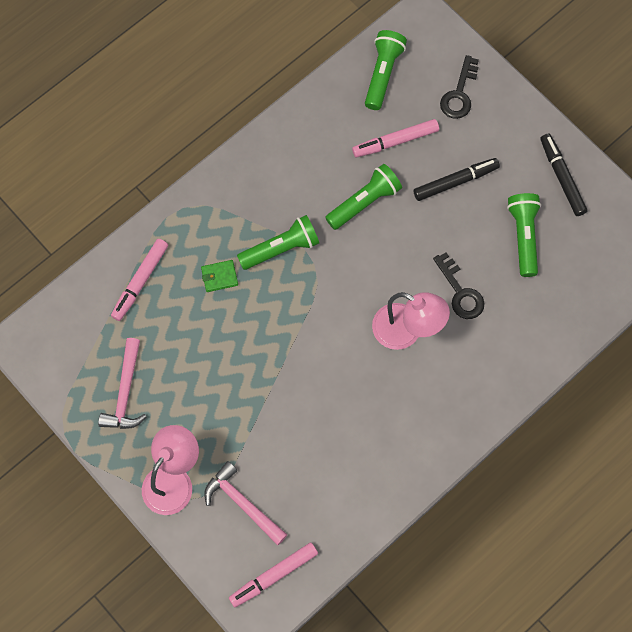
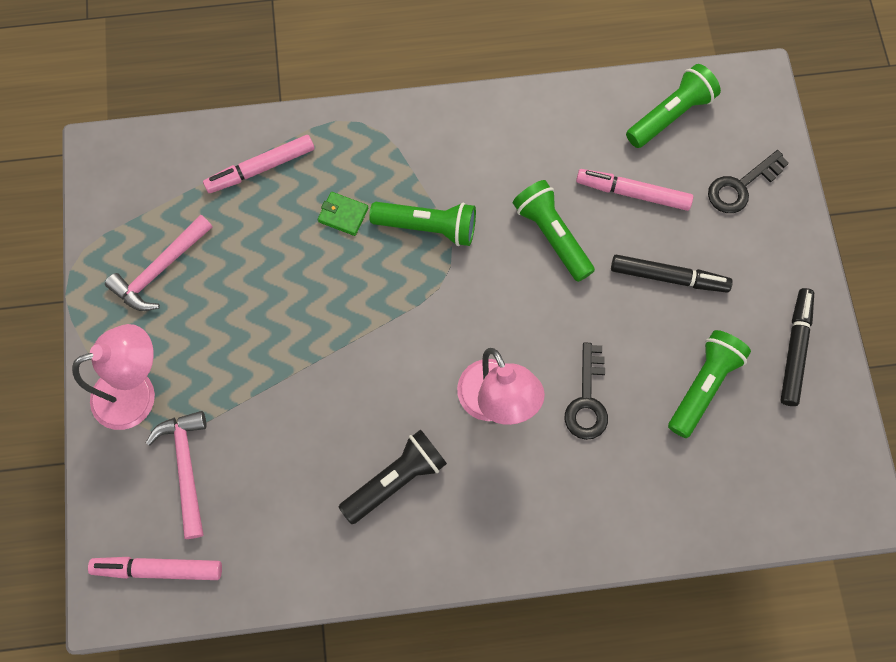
camera: 35 degrees right, 0 degrees up
(364, 202) = (552, 235): green flashlight -> green flashlight turned 120 degrees counterclockwise
(380, 420) = (396, 480): none -> black flashlight

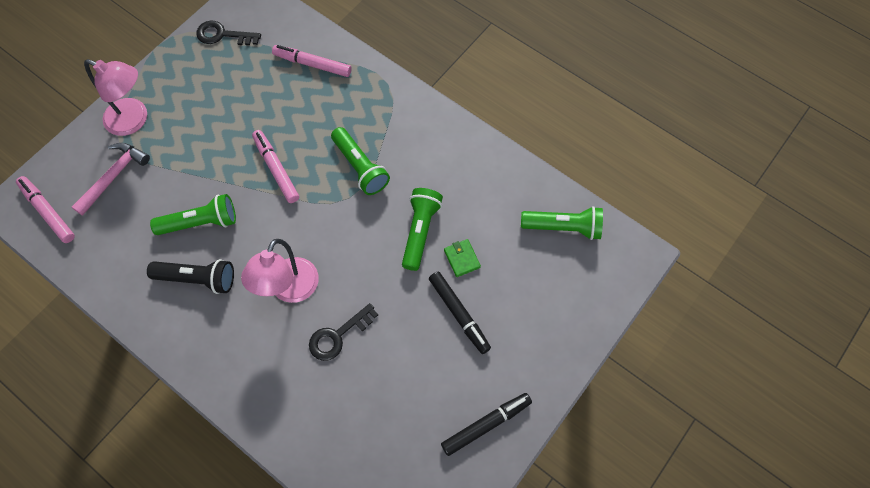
camera: 45 degrees right, 5 degrees down
(160, 269) = (211, 72): pink hammer -> none
(343, 215) = (325, 123): green wallet -> green wallet (462, 259)
(632, 193) = (491, 250): pink marker -> pink marker (276, 169)
(703, 386) = (409, 392): green flashlight -> green flashlight (200, 223)
(741, 186) = (560, 304): black key -> black key (223, 35)

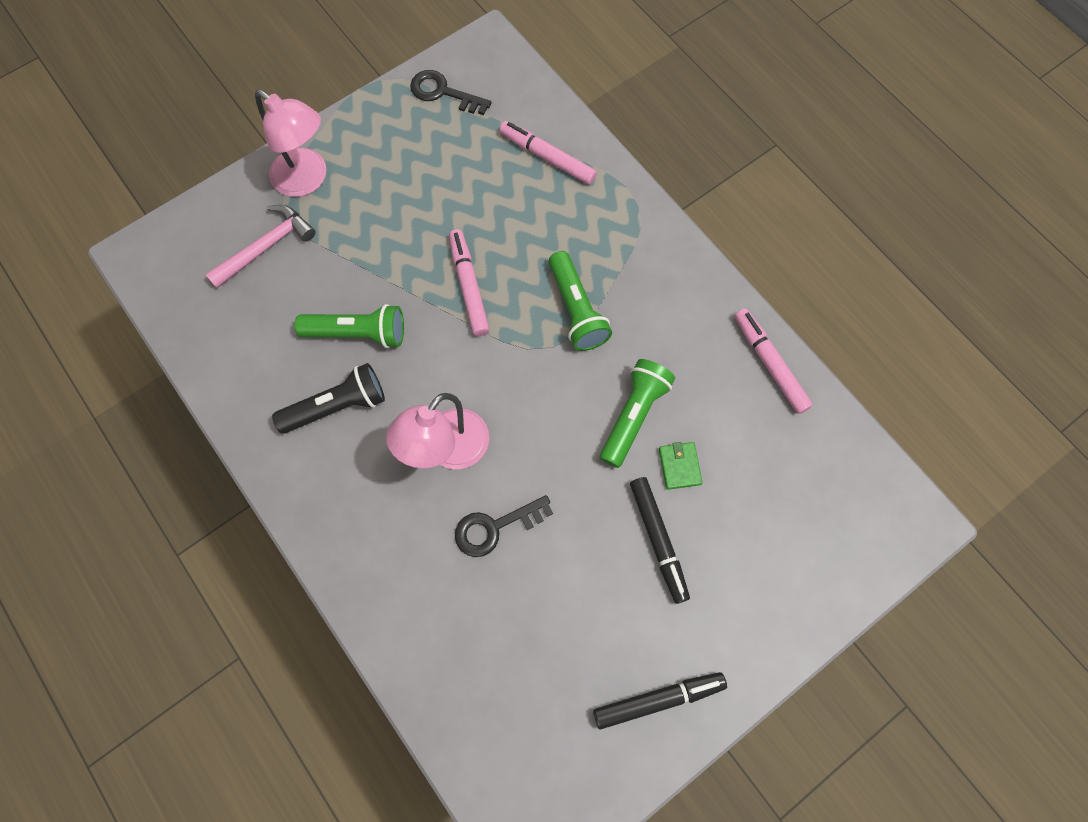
camera: 15 degrees right, 5 degrees up
(48, 212) = (177, 273): pink marker -> pink marker (769, 364)
(197, 279) = (337, 406): black flashlight -> black flashlight turned 45 degrees counterclockwise
(563, 227) = (825, 458): green flashlight -> none

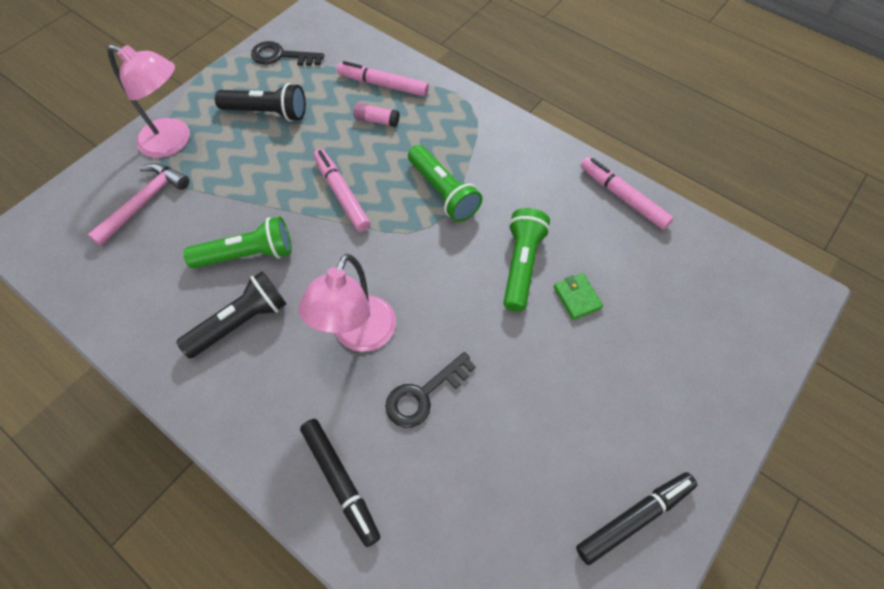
camera: 15 degrees left, 10 degrees down
(412, 165) = (267, 112): none -> black flashlight
(528, 203) = (377, 120): none -> pink glue stick
(658, 540) = (581, 366): black marker -> black marker (341, 481)

